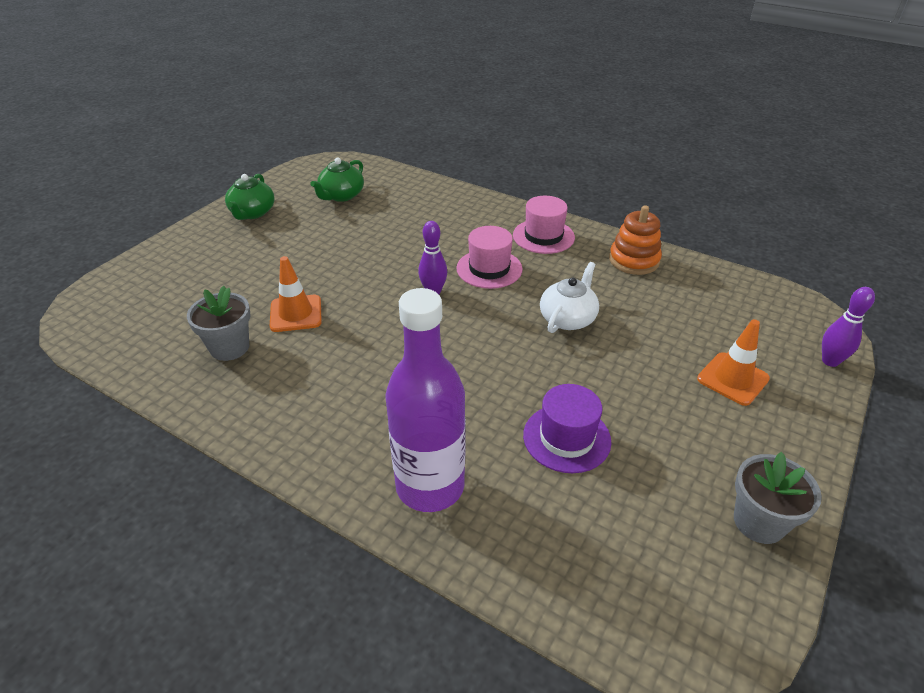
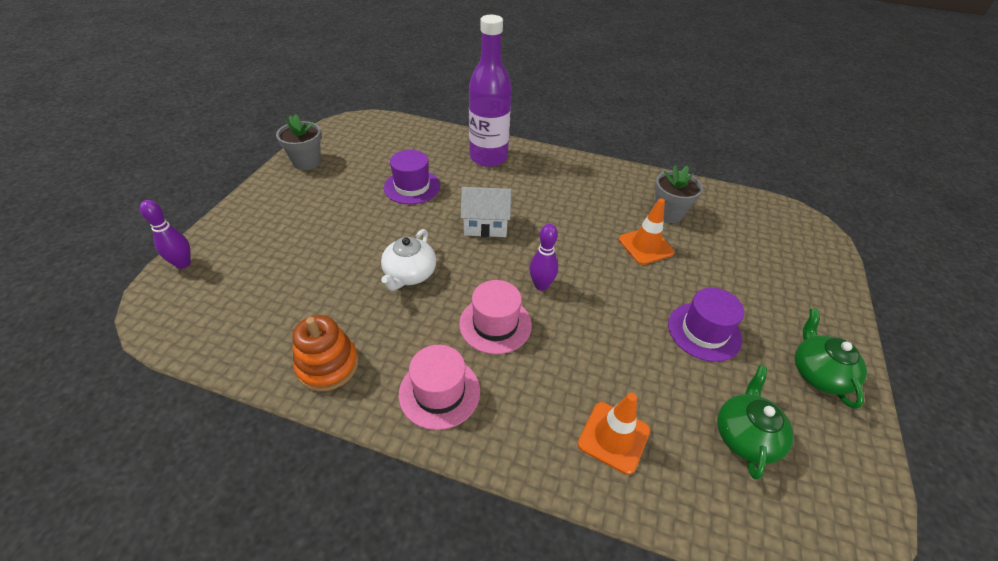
camera: 165 degrees right, 5 degrees up
(311, 243) = (704, 331): none -> purple hat
(471, 362) = (485, 225): none -> white house
(732, 379) = (279, 238): orange traffic cone -> orange traffic cone (613, 437)

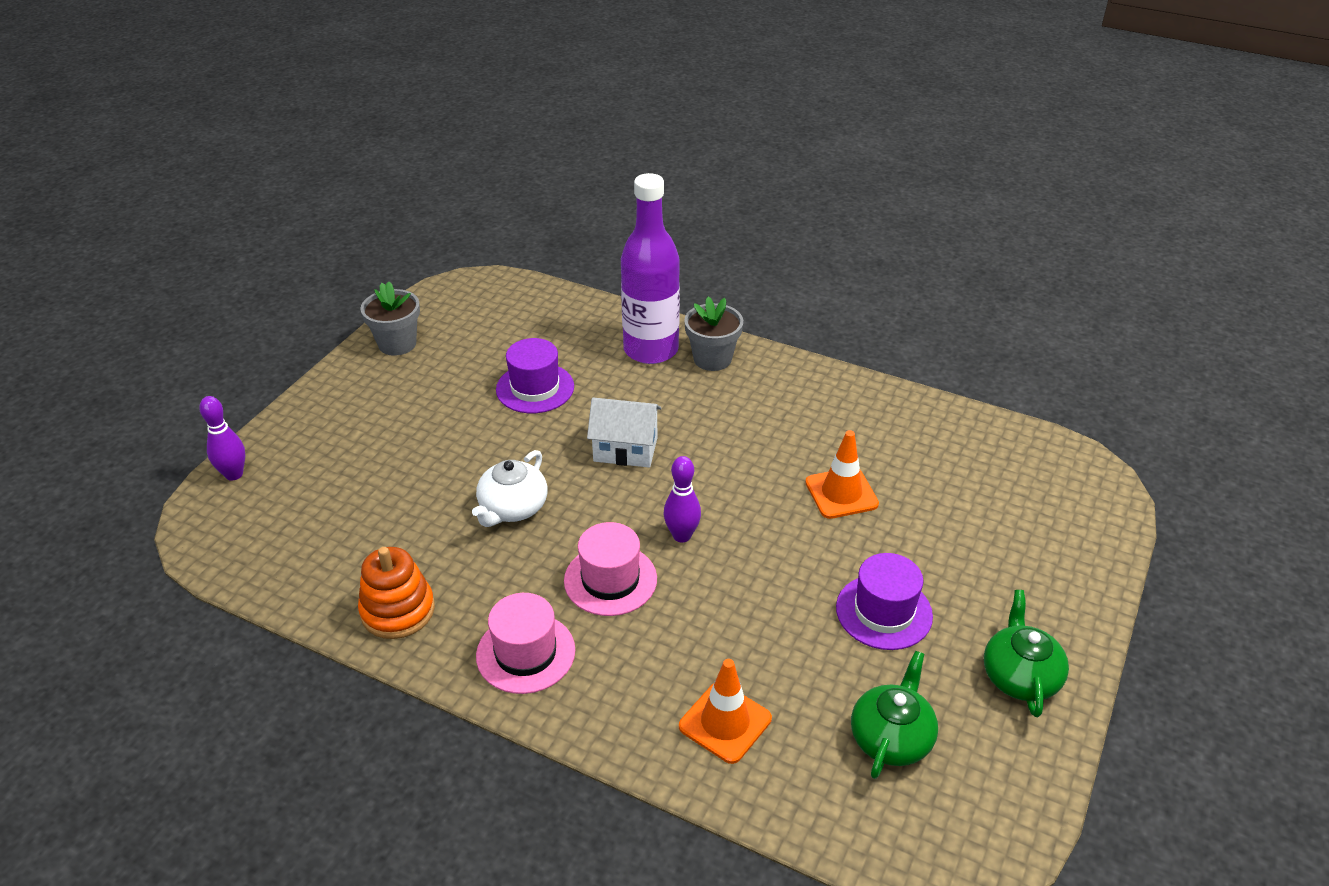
camera: 10 degrees right, 5 degrees down
(668, 213) = (890, 449): grey flower pot -> grey flower pot (712, 359)

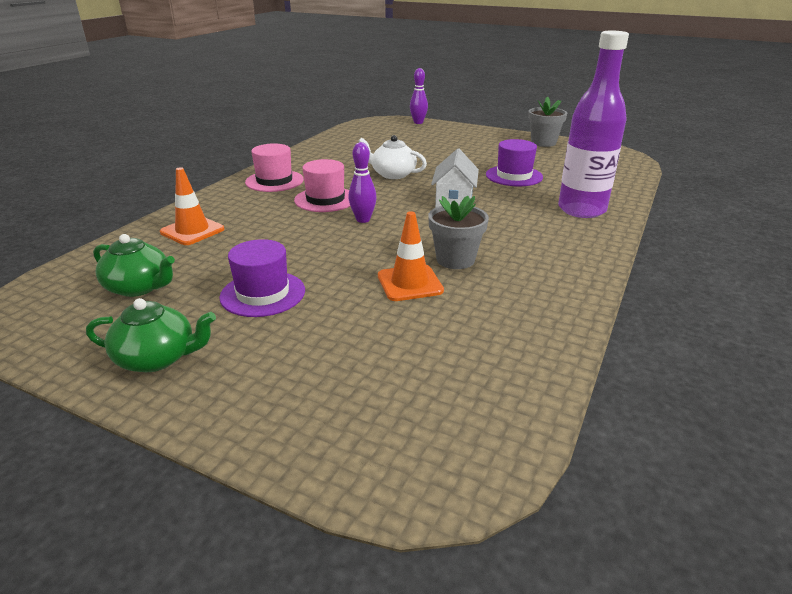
camera: 90 degrees right, 10 degrees down
(398, 610) = (316, 155): orange stacking toy -> none
(712, 359) = (583, 233): grey flower pot -> grey flower pot (455, 259)

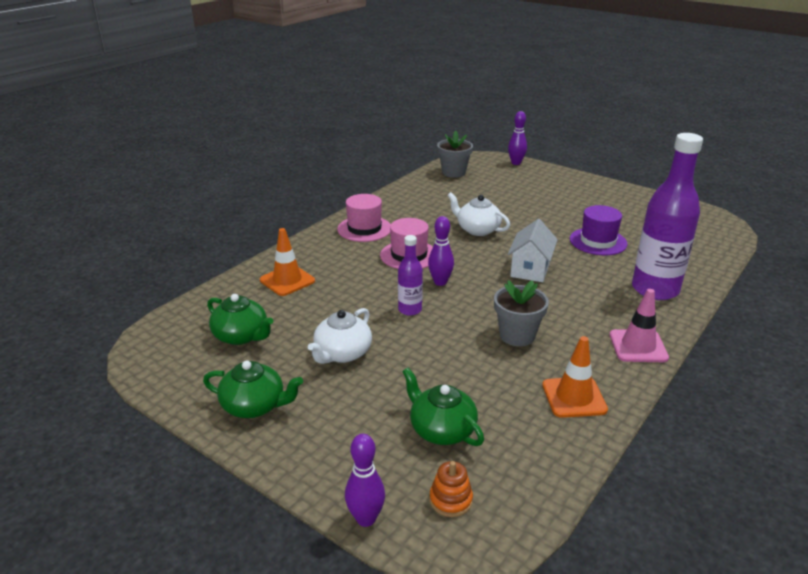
camera: 10 degrees right, 0 degrees up
(263, 293) = (342, 353): purple hat -> white teapot
(314, 472) = (366, 518): none -> purple bowling pin
(334, 246) = (410, 310): none -> purple bottle
(392, 359) = (441, 430): none -> green teapot
(410, 283) = (470, 356): orange traffic cone -> orange traffic cone (574, 397)
(418, 435) = (450, 500): none -> orange stacking toy
(543, 142) = (641, 200): grey flower pot -> grey flower pot (453, 172)
(582, 258) = (638, 346): none -> pink traffic cone

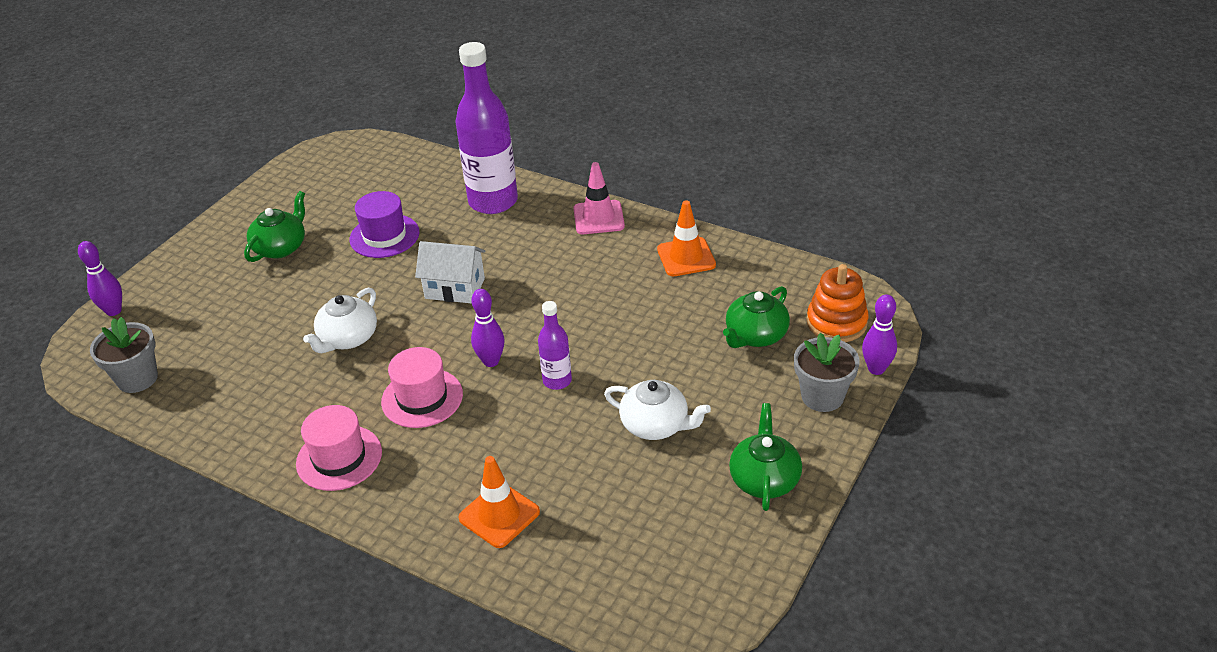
camera: 95 degrees left, 10 degrees up
(241, 336) = (640, 528): green teapot -> green teapot (281, 247)
(450, 500) = (836, 323): orange stacking toy -> orange stacking toy, size x1.66
(517, 335) = (595, 294): grey flower pot -> grey flower pot (822, 396)

